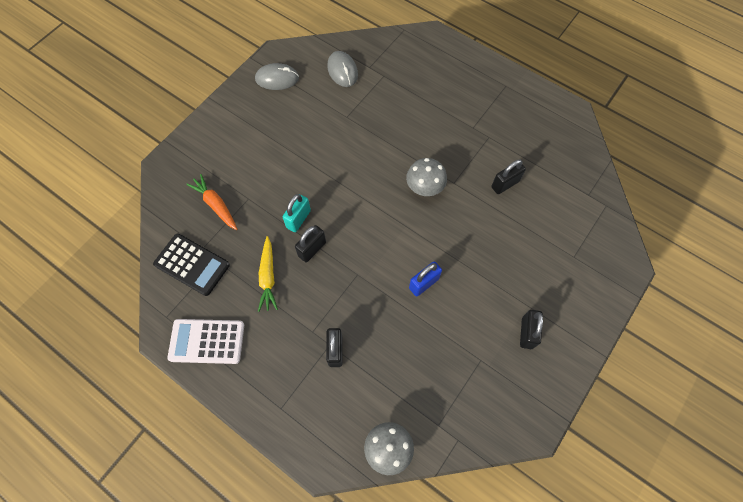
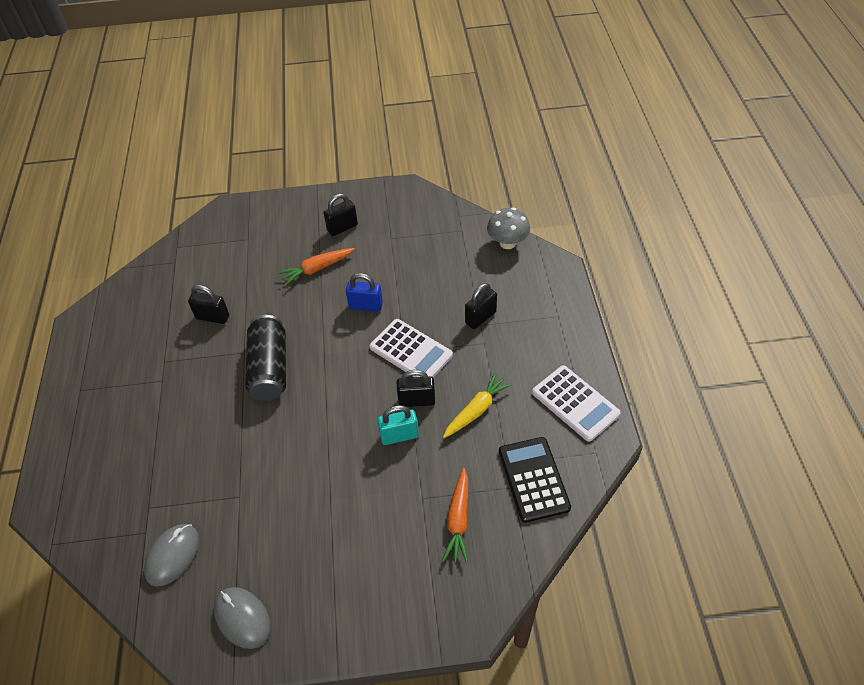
camera: 130 degrees left, 15 degrees down
(353, 278) = (411, 351): none -> white calculator
(424, 187) = (269, 368): grey mushroom -> black can
(494, 280) = (317, 269): none -> orange carrot

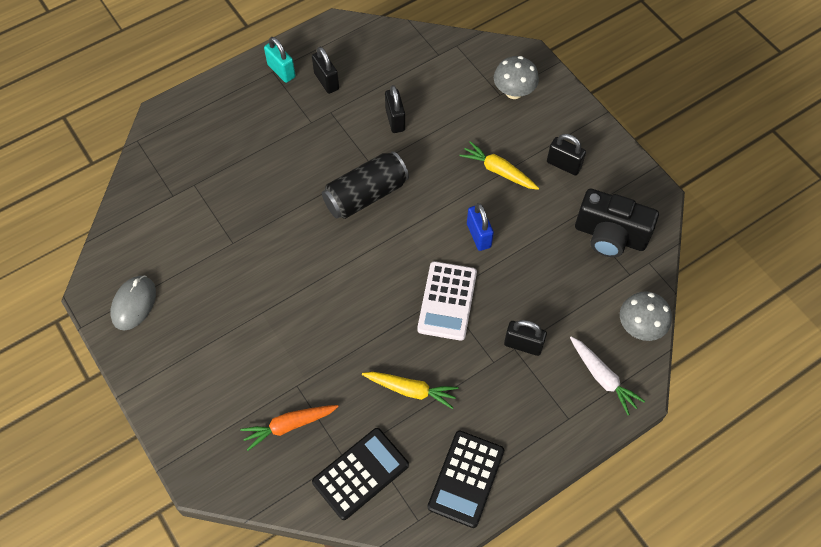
camera: 60 degrees right, 10 degrees up
(172, 555) = (162, 226): grey mouse -> none
(253, 229) = (514, 92): none -> grey mushroom
(317, 269) = (498, 171): orange carrot -> yellow carrot
(399, 436) = (349, 336): turquoise padlock -> turquoise padlock (281, 71)
(417, 401) = (394, 333): black padlock -> black padlock (326, 81)
(422, 227) = (610, 236): none -> black camera
(535, 281) = (602, 377): none -> white carrot
(575, 403) = (466, 479): white calculator -> black calculator

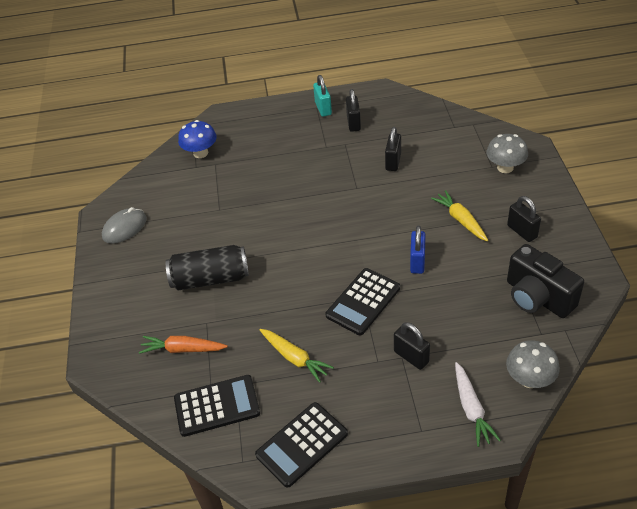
camera: 30 degrees right, 15 degrees down
(168, 175) = (200, 153): none -> blue mushroom
(366, 195) = (339, 206): black can -> black can (210, 279)
(447, 301) = (363, 302): white calculator -> black calculator

